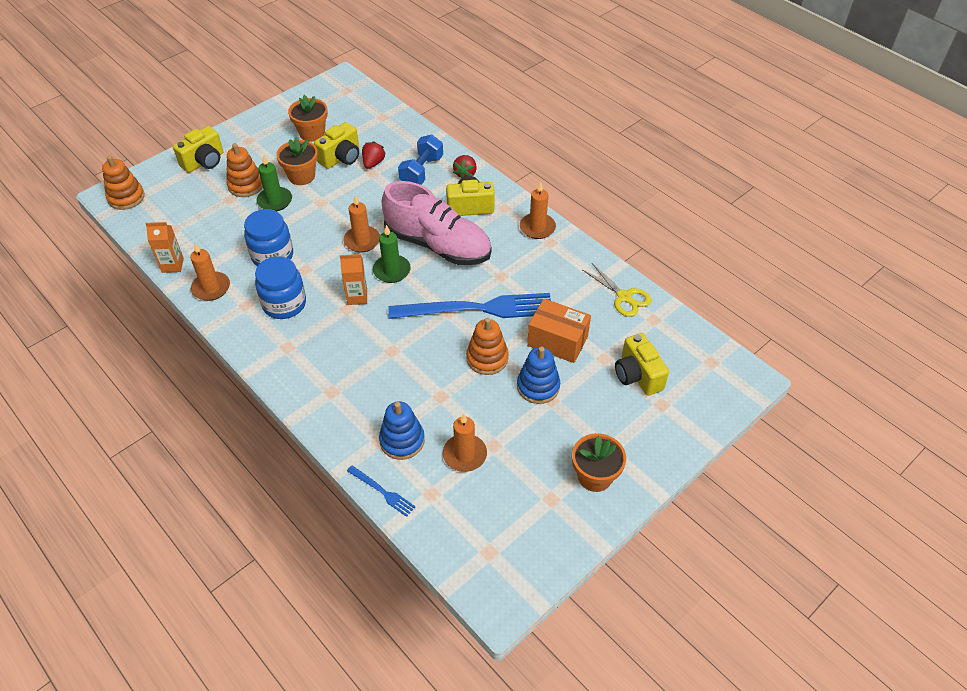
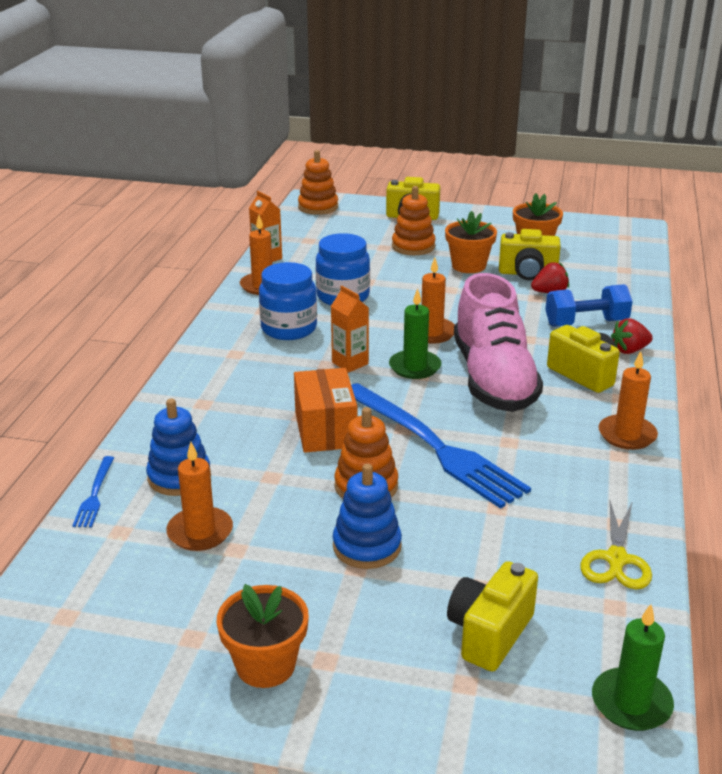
camera: 55 degrees right, 20 degrees down
(275, 201) = (415, 267): green candle -> green candle (631, 703)
(557, 341) = (461, 531): orange box -> orange box (325, 430)

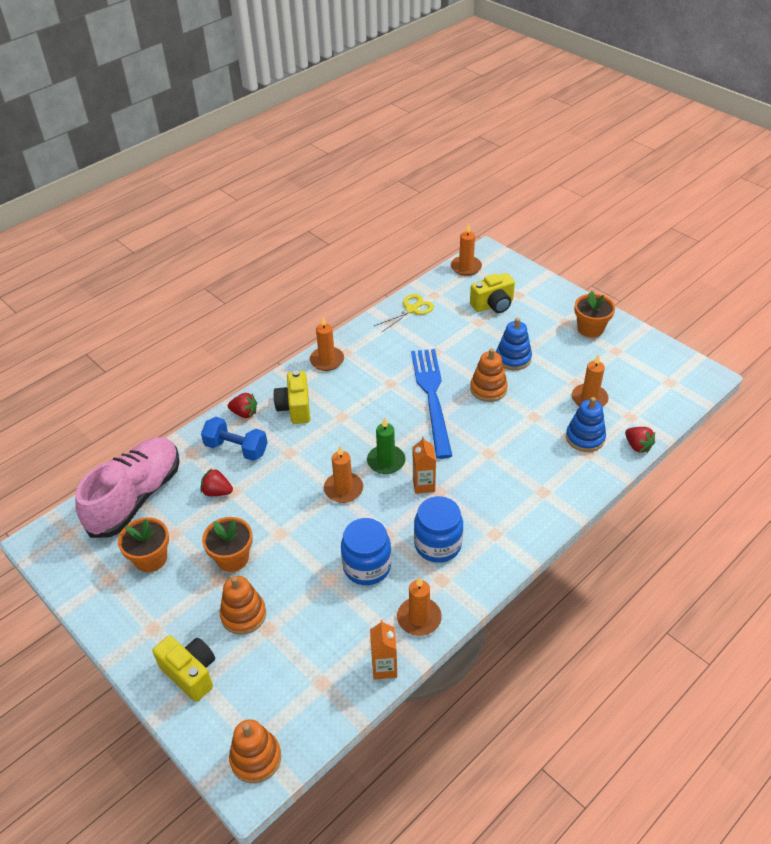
camera: 145 degrees left, 15 degrees up
(95, 494) = (637, 446): blue fork -> red strawberry
(325, 430) = (482, 435): orange box -> none
(493, 379) = (350, 429): pink shoe -> pink shoe (136, 497)
(527, 273) = (203, 523): yellow camera -> none
(631, 703) = (466, 267): green candle -> orange candle

